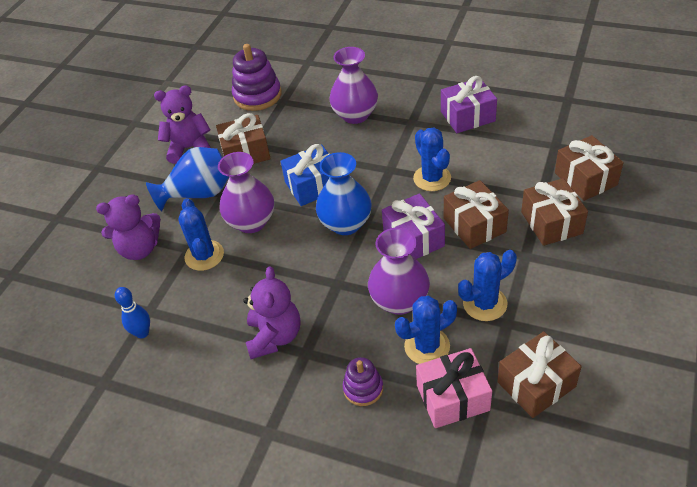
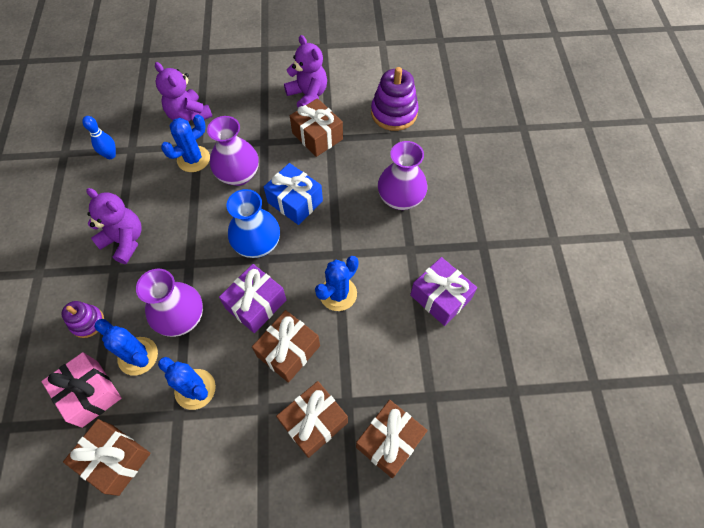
camera: 60 degrees right, 15 degrees up
(198, 194) = (258, 125): blue vase -> none
(275, 336) = (125, 241): purple teddy bear -> purple teddy bear turned 120 degrees counterclockwise

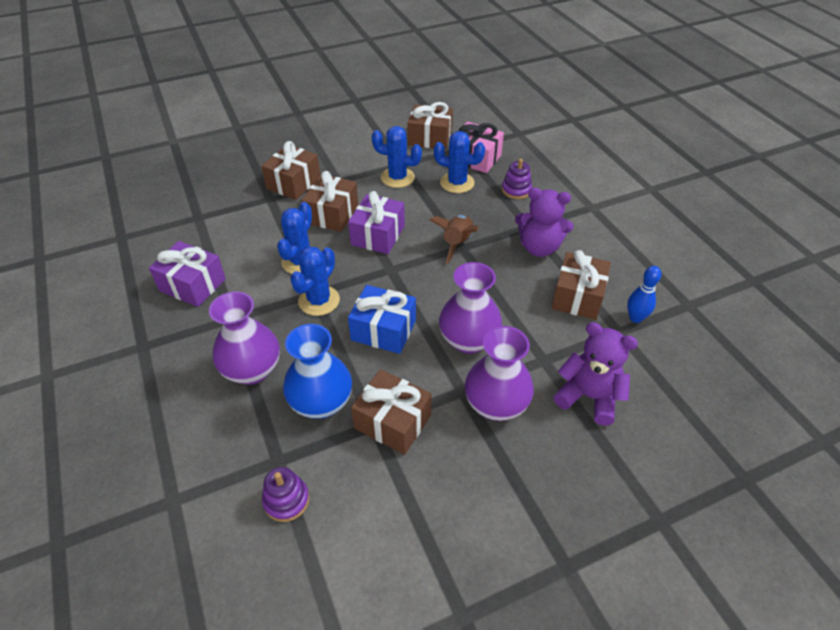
camera: 160 degrees right, 15 degrees down
(181, 318) = (439, 211): purple vase -> purple vase (496, 405)
(191, 269) = (457, 244): none -> brown rocket
(193, 159) = (535, 342): blue cactus -> blue cactus (319, 301)
(257, 244) = (403, 279): blue vase -> blue vase (321, 402)
(308, 95) = (438, 488): purple teddy bear -> none
(389, 441) = (229, 187): brown gift -> brown gift (577, 297)
(394, 113) = (286, 500): purple stacking toy -> purple stacking toy, size x0.58

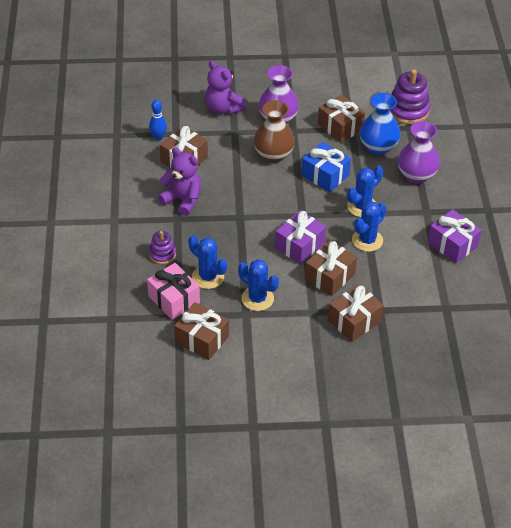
camera: 160 degrees left, 0 degrees up
(286, 500) = (408, 110): purple stacking toy -> purple stacking toy, size x1.74
(457, 244) = (242, 220): brown rocket -> none
(468, 340) = (273, 154): purple vase -> brown vase

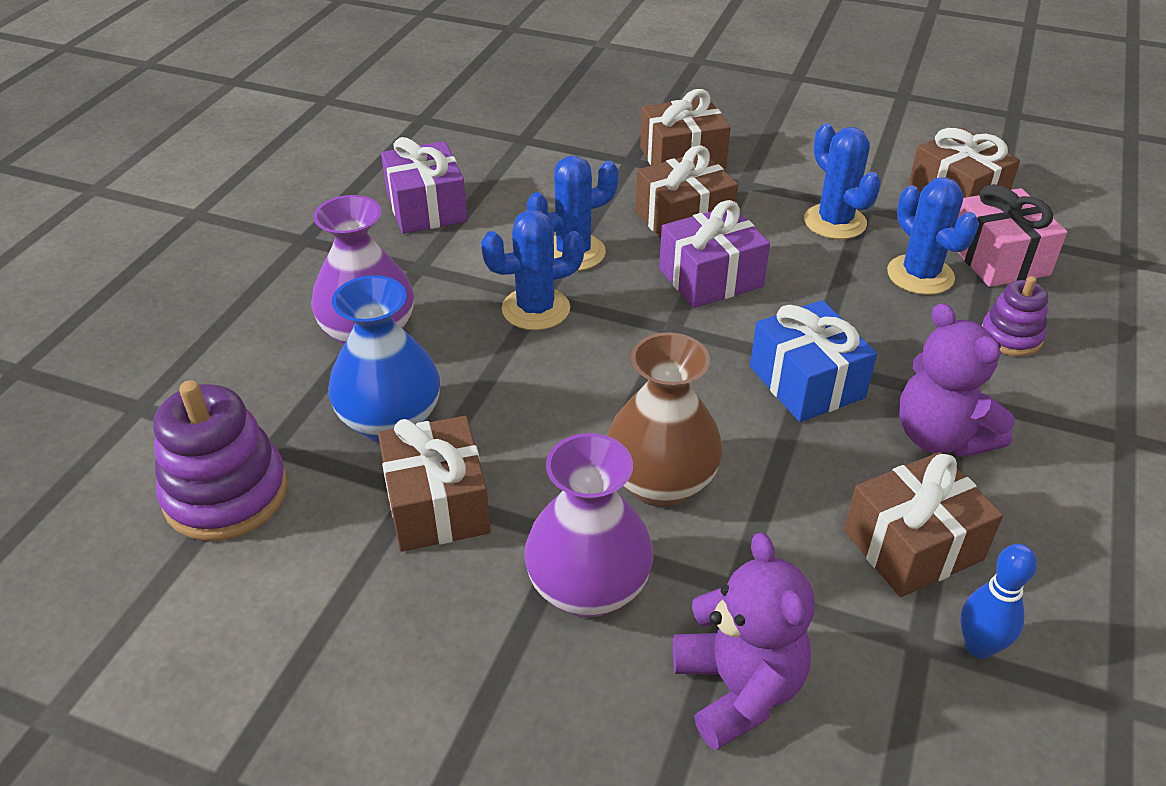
camera: 155 degrees left, 5 degrees down
(325, 175) = (567, 393): blue gift -> blue gift (806, 382)

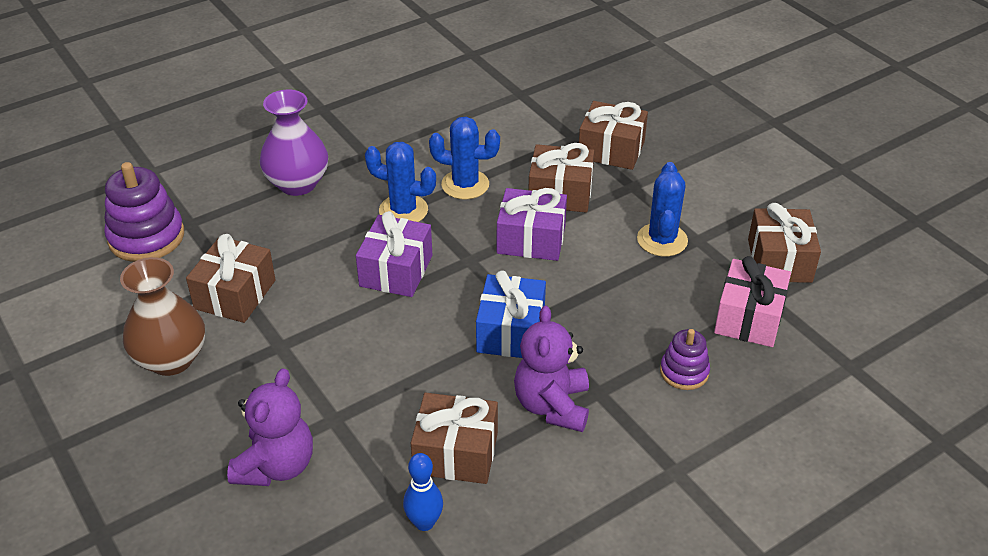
camera: 35 degrees right, 0 degrees up
(391, 422) = (258, 239): blue vase -> none
(426, 208) = (410, 117): purple gift -> purple gift (396, 271)
(588, 588) = (260, 377): purple vase -> none
(660, 483) = (358, 344): brown vase -> brown vase (171, 359)
(920, 275) = (675, 302): blue cactus -> none

